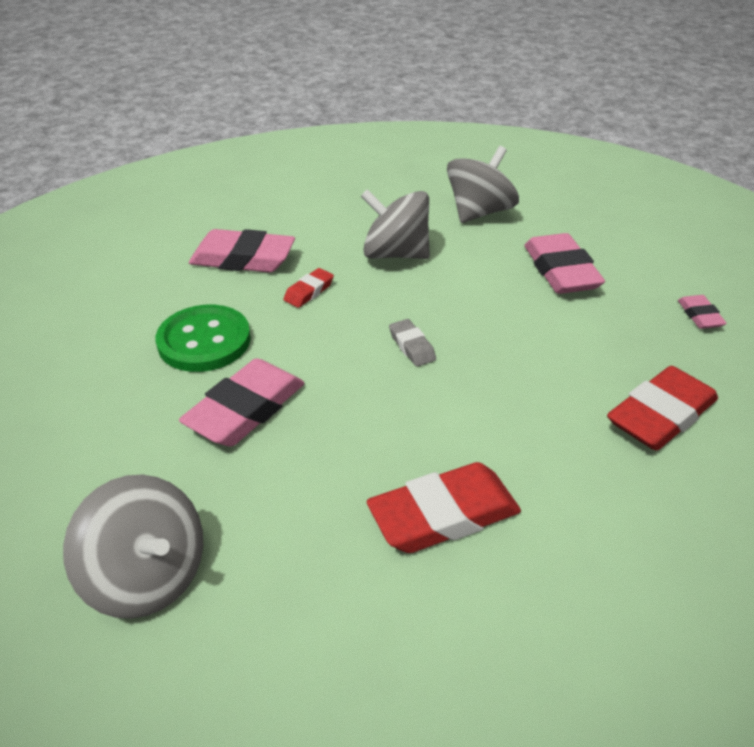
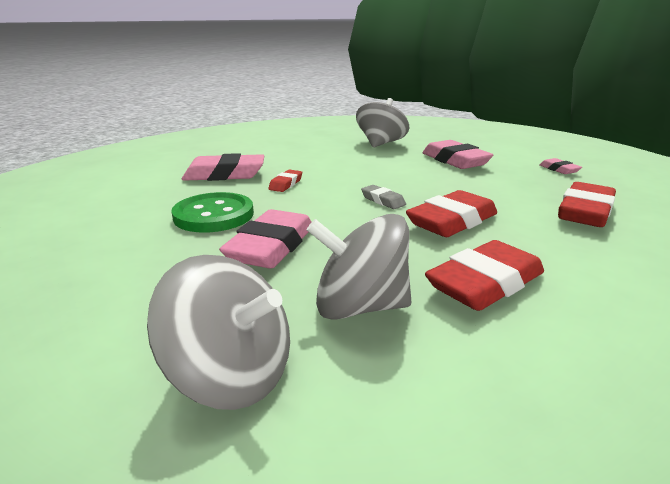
camera: 15 degrees left, 15 degrees down
(395, 254) = (338, 163): grey spinning top -> grey spinning top (359, 306)
(473, 403) = (452, 222): none -> red eraser

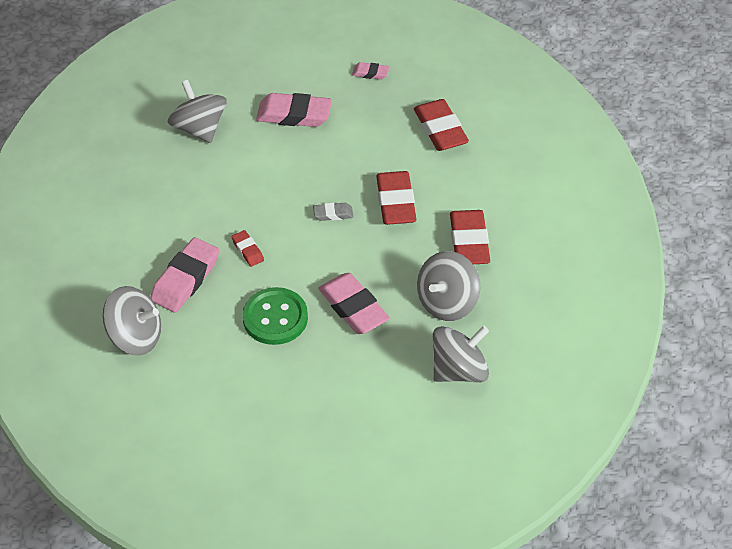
camera: 55 degrees left, 25 degrees up
(142, 176) = (135, 337): none -> grey spinning top

